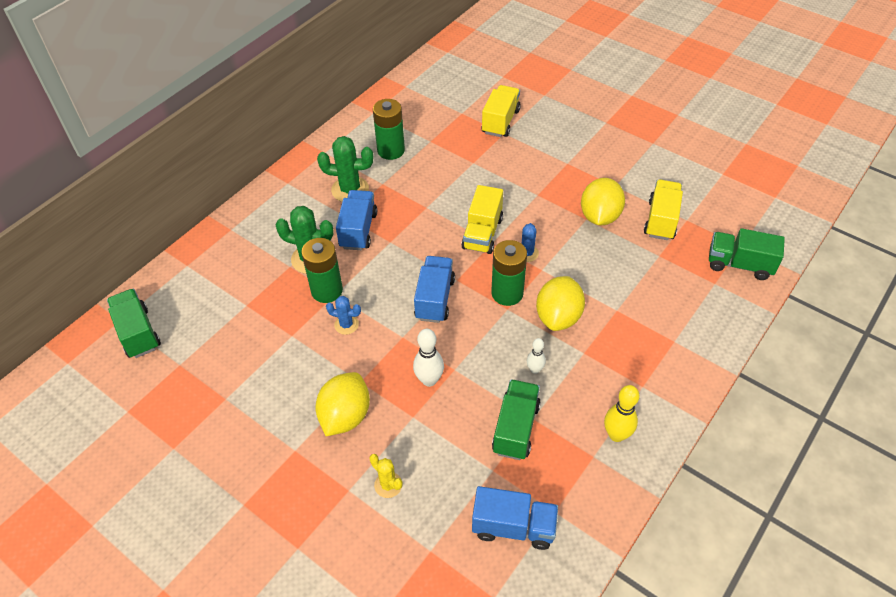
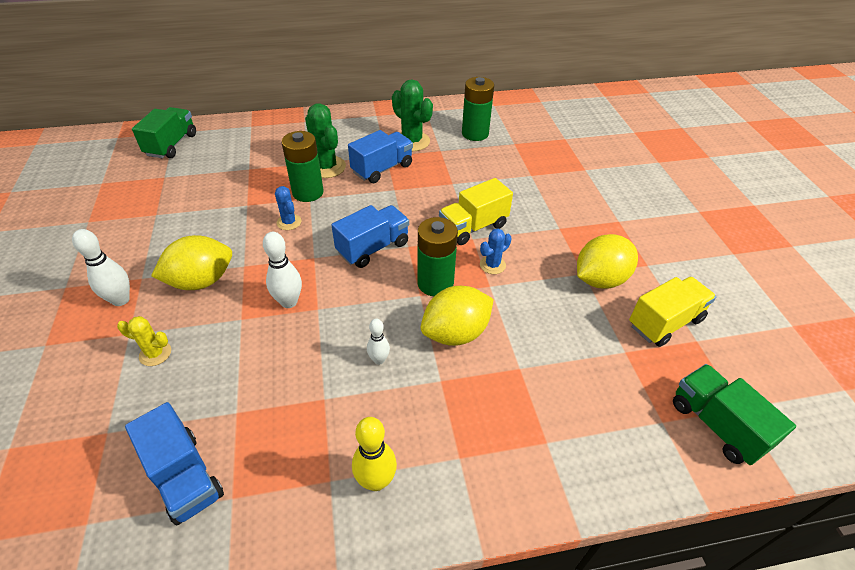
camera: 40 degrees right, 5 degrees down
(304, 476) = (121, 300): none -> white bowling pin
(388, 485) = (155, 353): yellow cactus -> yellow cactus turned 75 degrees counterclockwise
(500, 121) = (592, 160): yellow truck -> none
(516, 428) = (299, 394): green truck -> none

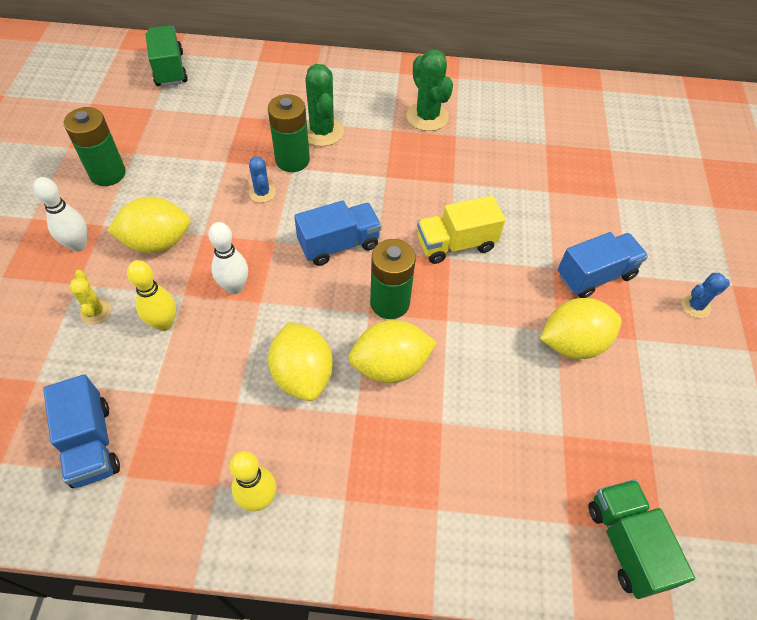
camera: 15 degrees right, 10 degrees up
(155, 353) = (95, 311): yellow cactus -> yellow cactus turned 45 degrees clockwise
(171, 145) = (169, 69): green truck -> green truck turned 45 degrees counterclockwise
(229, 348) = (164, 323): none -> yellow bowling pin
(379, 360) = (302, 375): white bowling pin -> yellow lemon
(382, 169) = (382, 147): blue truck -> blue truck (595, 276)
(475, 134) = (504, 121): green battery -> green battery (108, 174)
(492, 265) = (459, 296): blue cactus -> blue cactus (695, 306)
(665, 322) = (624, 413): yellow truck -> none

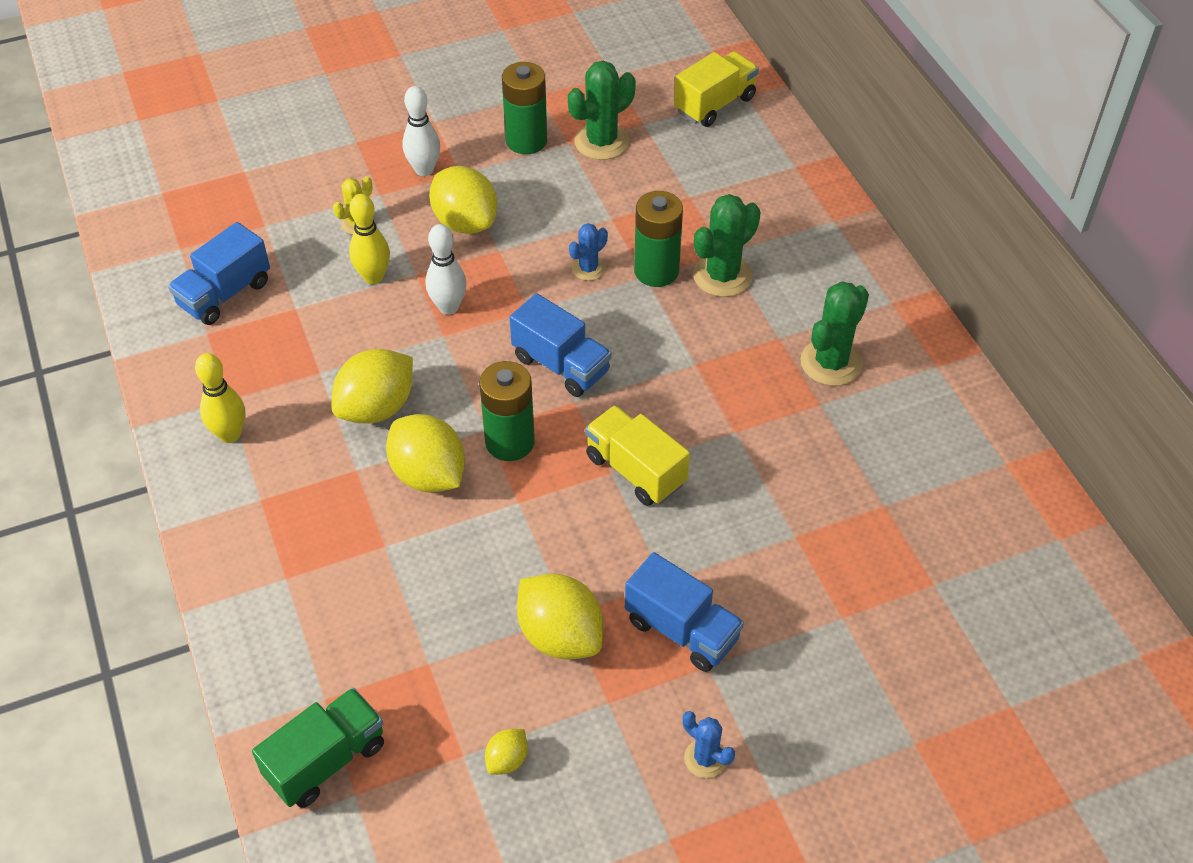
camera: 65 degrees right, 5 degrees down
(149, 136) = (601, 142): none -> green cactus
(169, 69) = (714, 104): green truck -> yellow truck
(663, 417) = (507, 760): none -> yellow lemon

